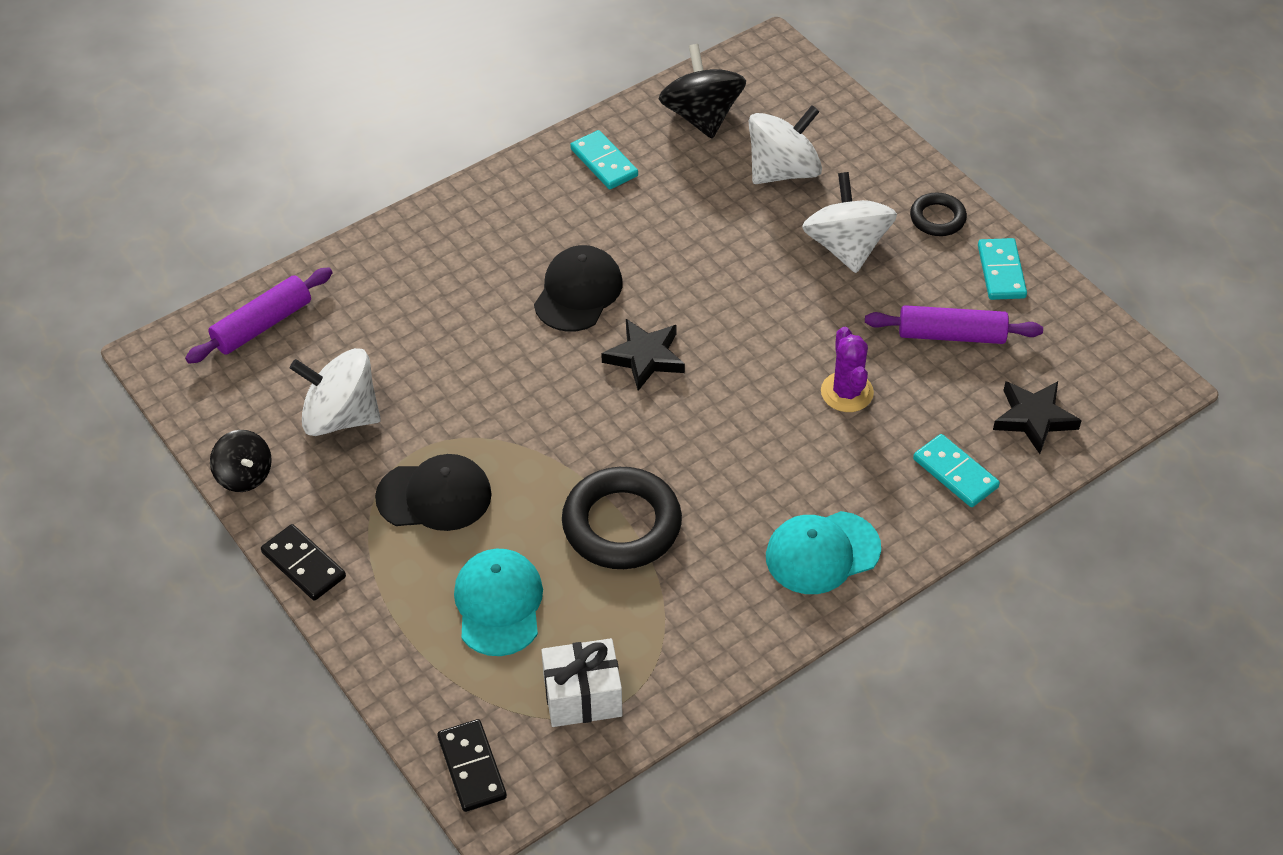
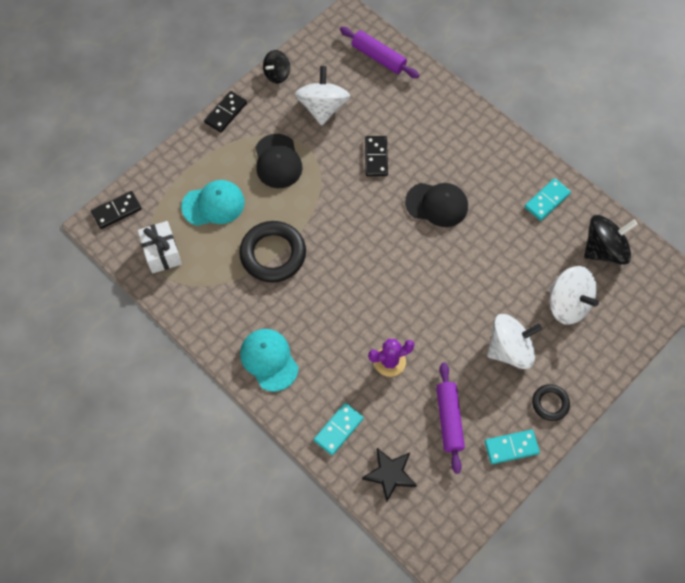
camera: 80 degrees right, 15 degrees up
(466, 357) = (376, 157): none -> black domino
(645, 357) = (394, 247): black star -> none

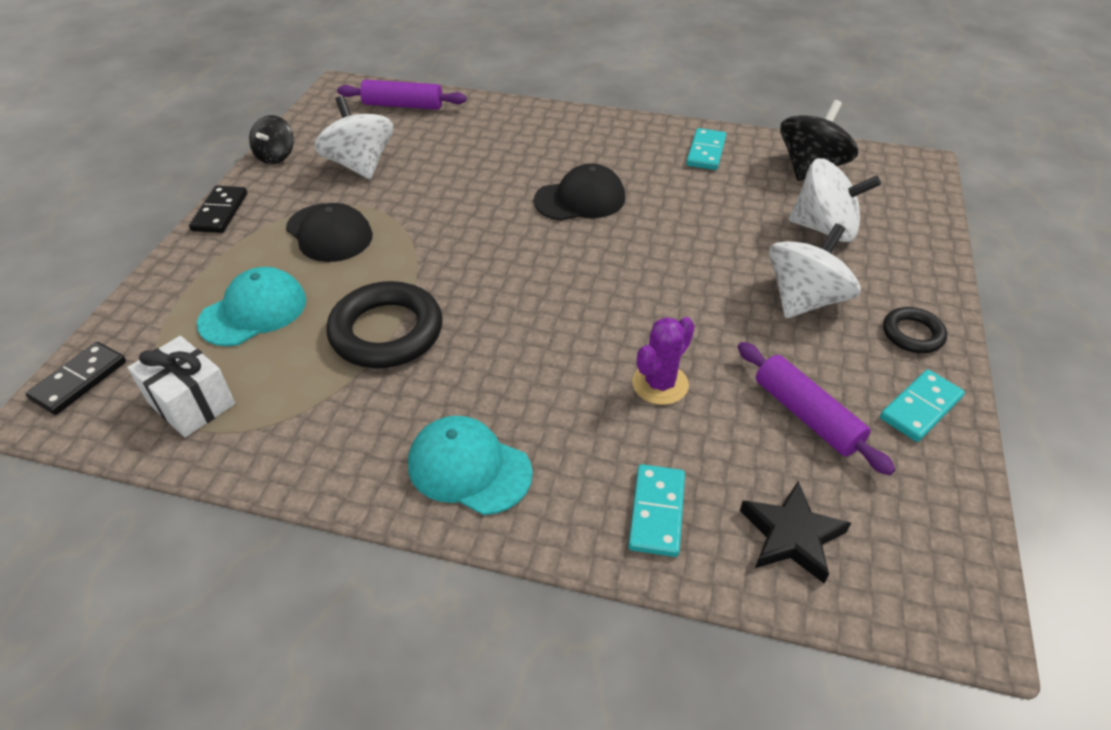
camera: 30 degrees left, 20 degrees down
(376, 157) = (465, 185): black domino -> none

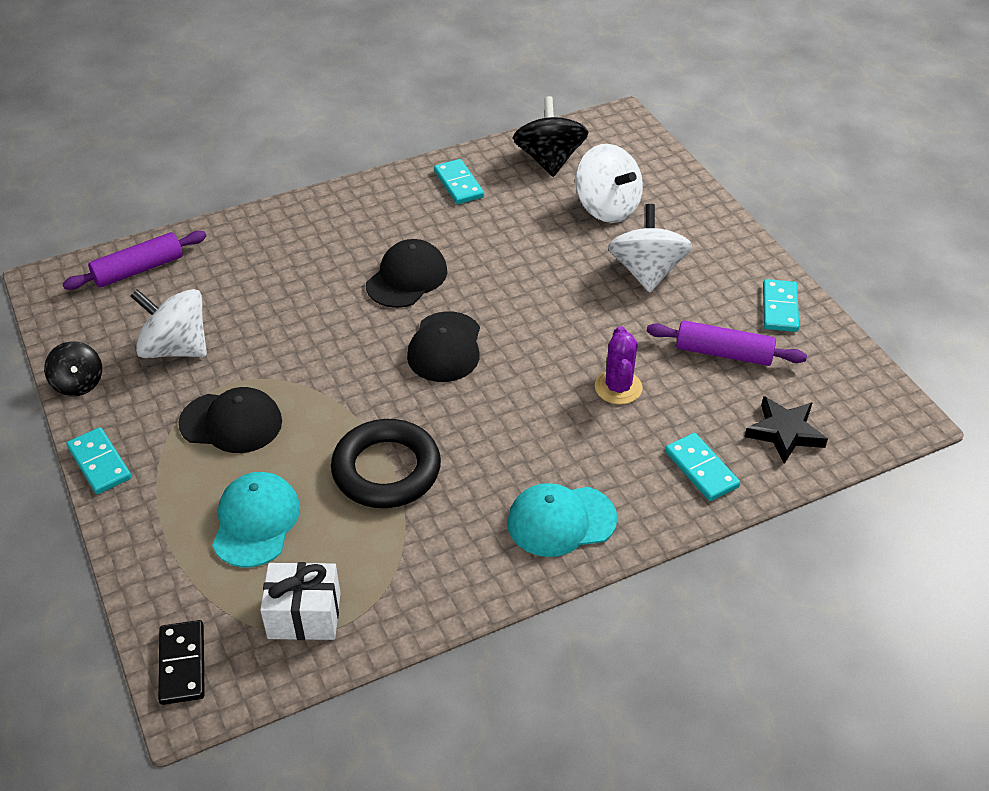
camera: 40 degrees left, 0 degrees up
(220, 212) = (99, 463): black domino -> turquoise domino
(547, 265) = (445, 347): none -> black cap
(824, 228) = (607, 208): white spinning top -> white spinning top turned 75 degrees clockwise
(912, 334) = (732, 259): black ring -> none

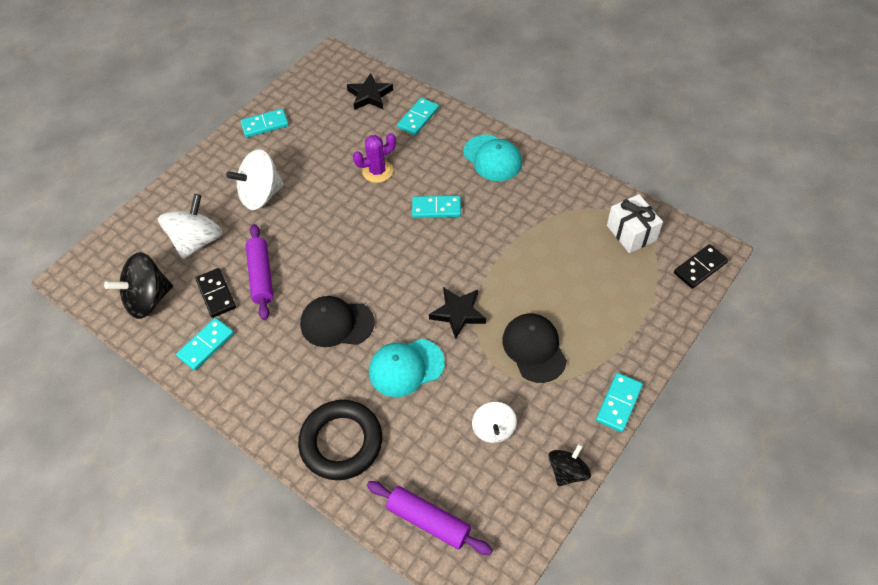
camera: 115 degrees left, 10 degrees up
(175, 348) = (493, 429): white spinning top -> white spinning top, size x0.61
(256, 522) = (594, 289): turquoise cap -> turquoise cap (406, 367)
(335, 377) = (458, 313): none -> black star
(386, 470) = (513, 247): black ring -> black ring (341, 442)
(445, 347) = (394, 267): black cap -> none
(509, 421) = (436, 208): none -> turquoise domino
(519, 204) = (216, 294): none -> black domino
(723, 353) = (320, 136): purple rolling pin -> purple rolling pin (261, 276)

